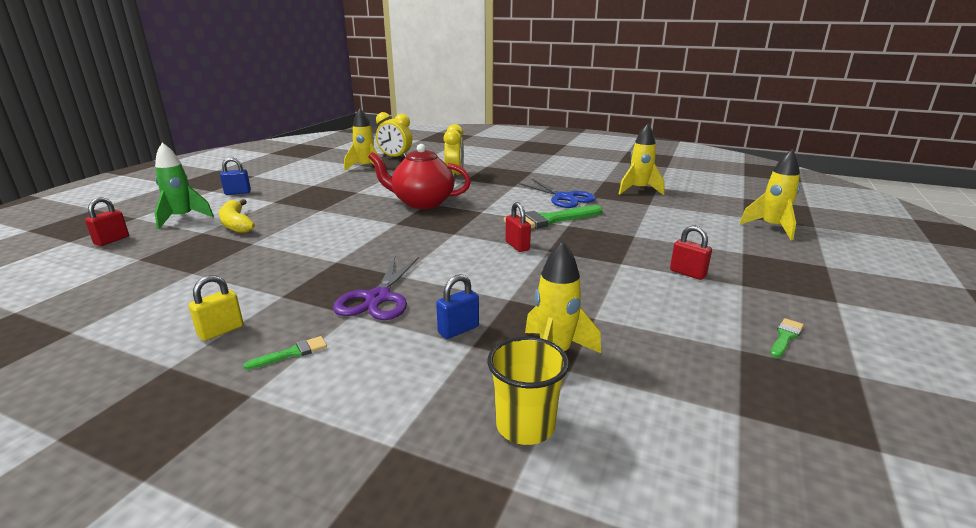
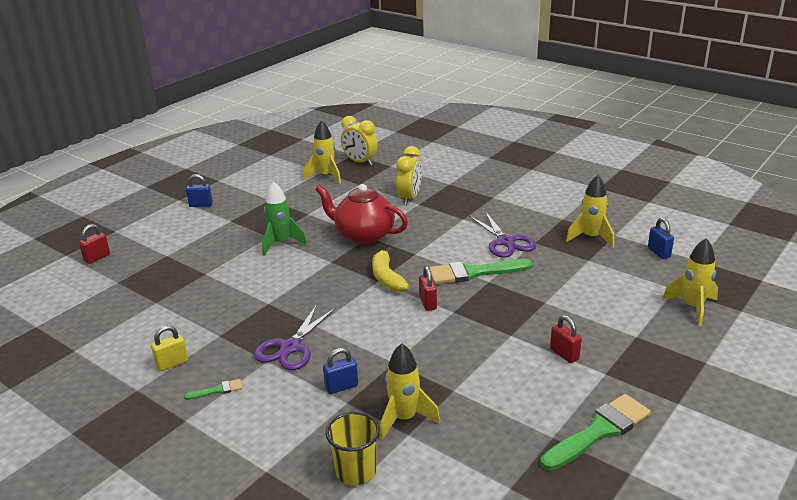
camera: 15 degrees right, 5 degrees up
(183, 218) = (152, 236): green rocket -> green rocket (281, 243)
(236, 224) = (195, 248): yellow banana -> yellow banana (387, 277)
(564, 198) = (505, 242): blue scissors -> purple scissors
(705, 195) = (659, 252): none -> blue padlock
(785, 337) = (599, 431): green brush -> green brush, size x2.20

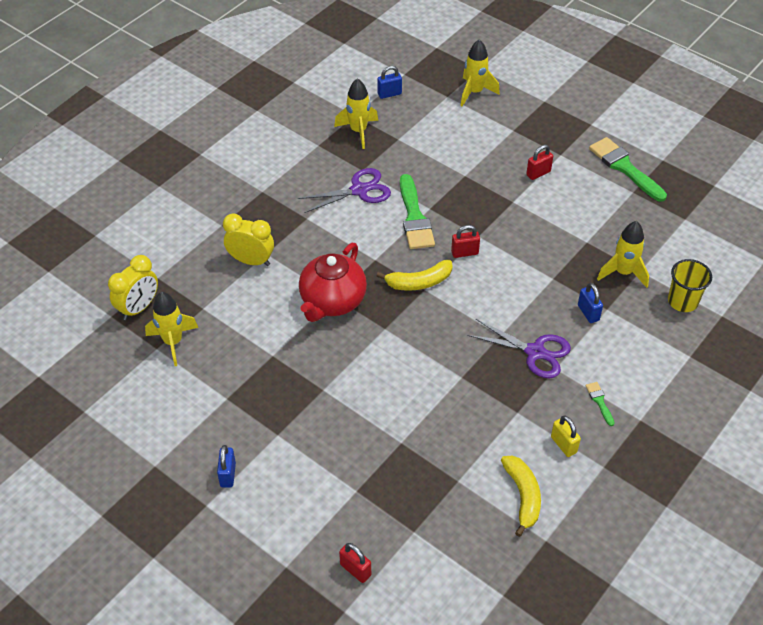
camera: 90 degrees left, 20 degrees up
(125, 337) = (523, 496): none -> yellow banana
(281, 243) = (341, 376): green rocket -> none

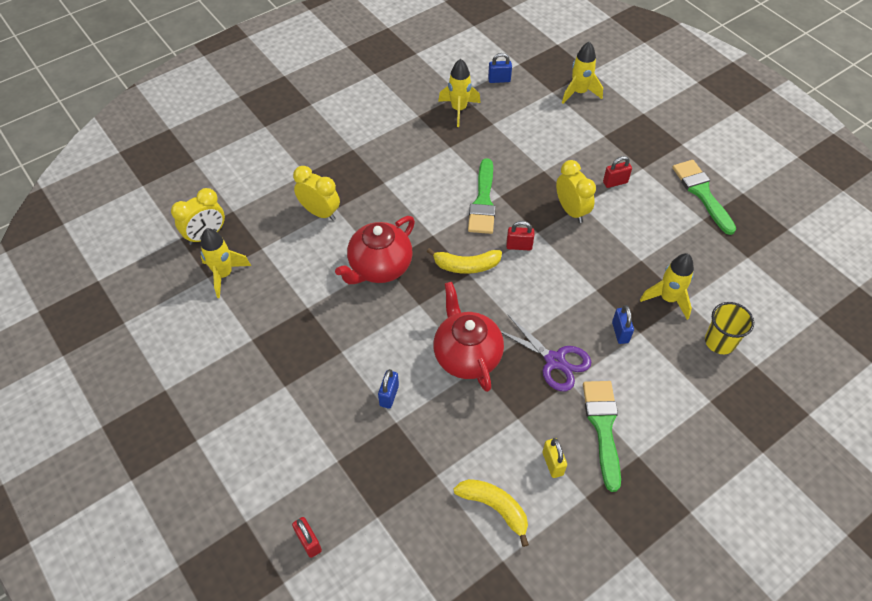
camera: 15 degrees right, 5 degrees up
(228, 475) = (226, 415): blue padlock -> blue padlock (389, 395)
(359, 190) = (440, 165): purple scissors -> none
(448, 366) = (466, 355): none -> red teapot
(504, 209) = (571, 210): none -> yellow clock
(523, 496) = (495, 508): yellow banana -> yellow banana turned 60 degrees counterclockwise
(599, 401) = (603, 427): green brush -> green brush, size x2.20

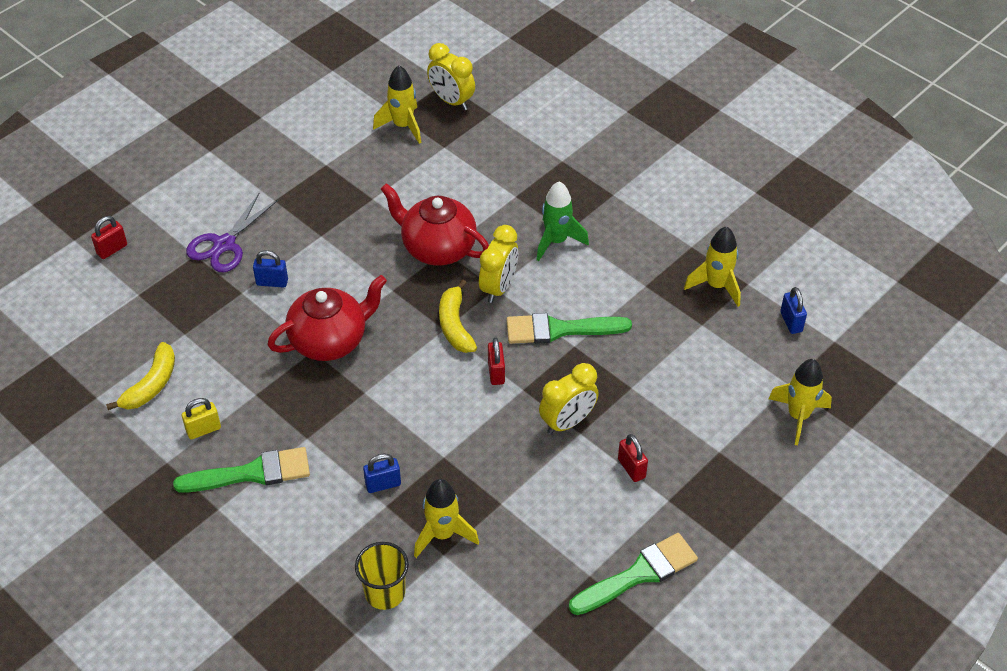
camera: 80 degrees right, 5 degrees down
(320, 212) = (505, 184): yellow clock -> yellow clock (498, 287)
(392, 190) = (556, 241): none -> green rocket
(555, 361) = (334, 422): purple scissors -> purple scissors (224, 244)

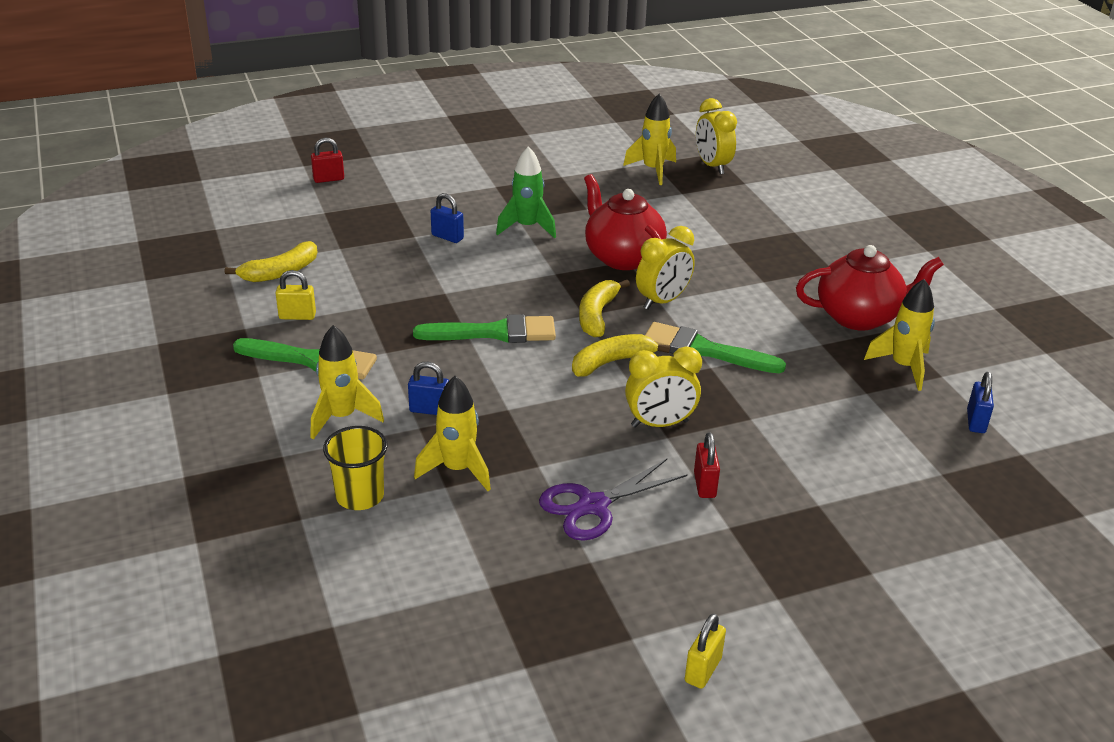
camera: 25 degrees right, 15 degrees down
(224, 244) = (427, 202): purple scissors -> purple scissors (593, 506)
(330, 340) = (467, 290): red teapot -> red teapot (859, 317)
(496, 372) = (612, 362): red padlock -> yellow banana
(556, 241) = (747, 285): green rocket -> green rocket (527, 227)
(639, 574) = (648, 581): green brush -> green brush (494, 332)
(713, 631) = (703, 670): none -> yellow padlock
(798, 416) = (936, 505): yellow rocket -> yellow rocket (342, 417)

